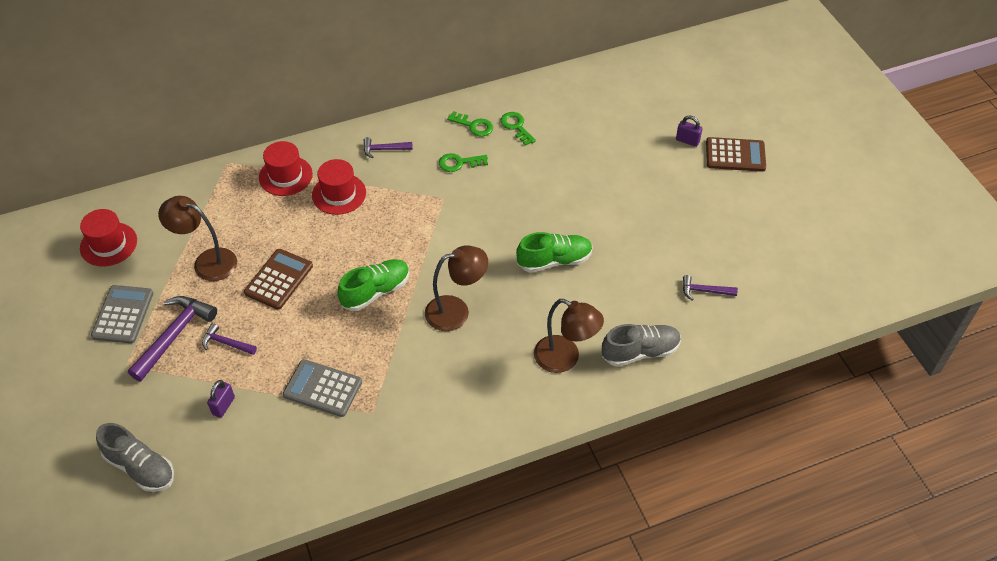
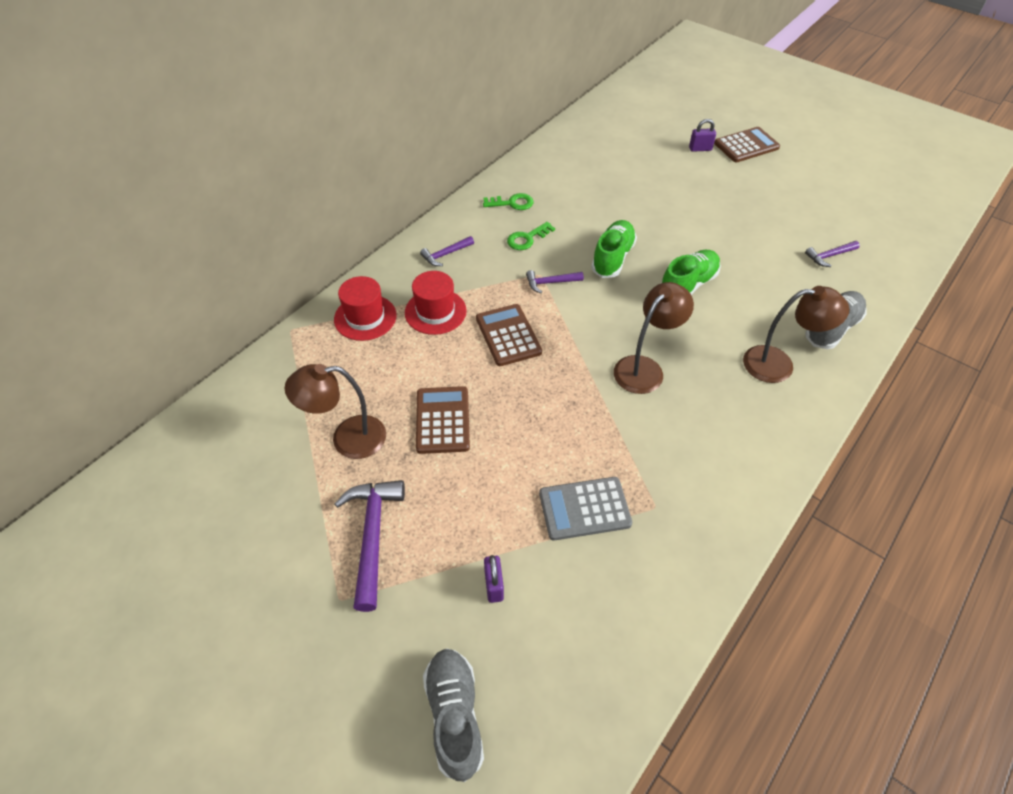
camera: 30 degrees left, 0 degrees up
(108, 244) = (212, 473): red hat -> none
(123, 315) = (290, 544): grey calculator -> none
(140, 467) = (454, 716): grey shoe -> grey shoe turned 105 degrees counterclockwise
(226, 343) = (440, 514): purple hammer -> purple hammer (550, 283)
(376, 237) = (508, 335): none -> brown calculator
(376, 291) = (552, 386): green shoe -> green shoe (612, 258)
(516, 126) = (550, 190): green key -> none

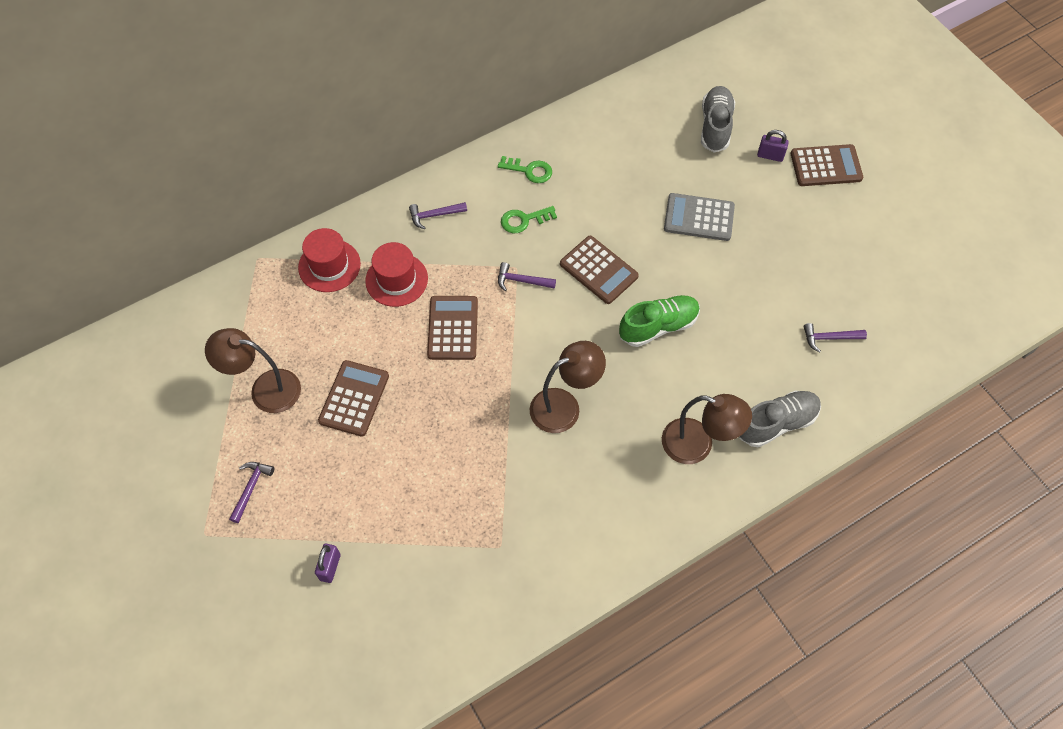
camera: 20 degrees right, 10 degrees up
(372, 536) = (251, 488): purple hammer -> purple hammer, size x0.54
(454, 716) = (254, 660): grey shoe -> grey shoe (715, 126)
(584, 508) = (437, 526): grey calculator -> grey calculator (699, 217)
(612, 258) = (598, 270): green shoe -> brown calculator

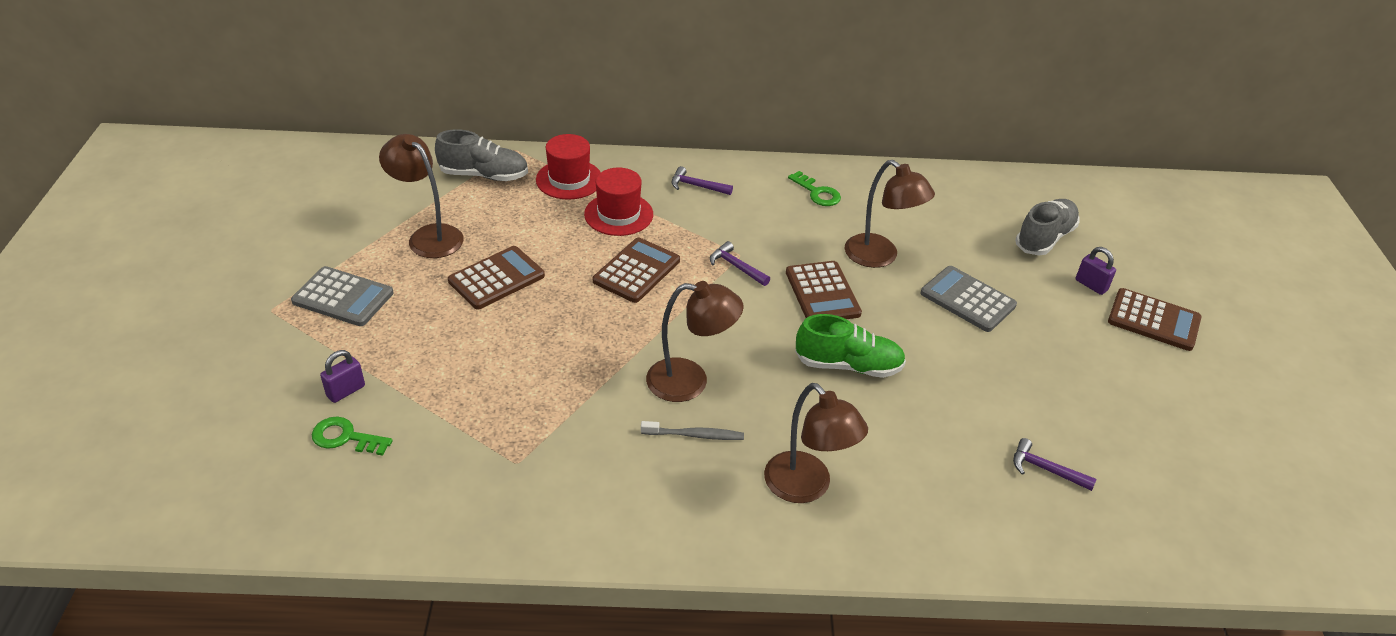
camera: 30 degrees right, 20 degrees down
(251, 488) = (343, 297): purple hammer -> grey calculator
(524, 220) = (779, 224): green key -> green key (345, 437)
(599, 449) = (695, 435): none -> grey toothbrush
(615, 211) = (880, 257): none -> brown lamp
(777, 423) = (918, 515): grey shoe -> grey shoe (484, 175)

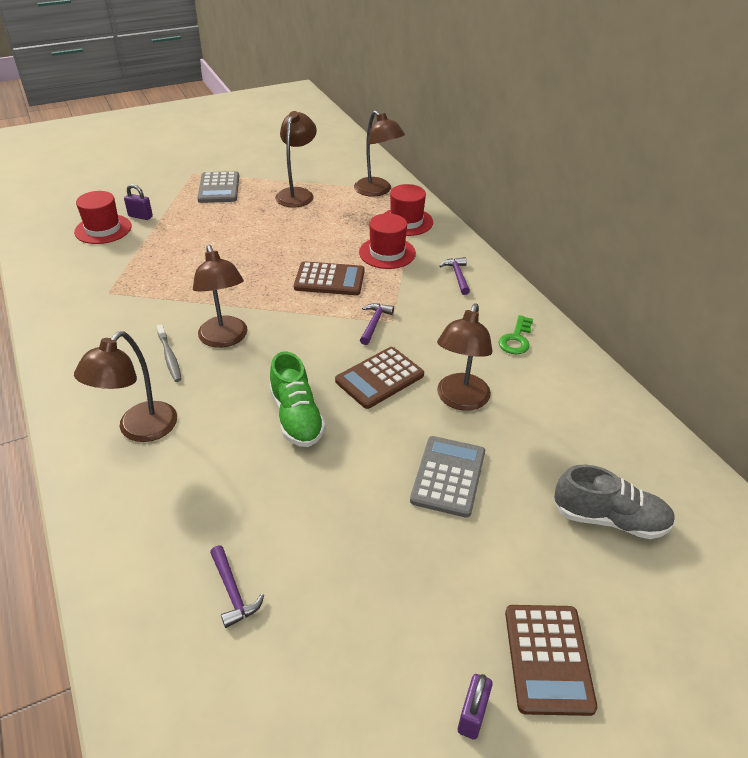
camera: 65 degrees right, 0 degrees up
(345, 437) = (103, 229): green key -> red hat
(484, 175) = (377, 191): grey shoe -> brown lamp
(496, 278) = (275, 229): brown calculator -> none
(1045, 469) = (233, 592): purple hammer -> purple hammer turned 150 degrees clockwise
(1091, 285) = (562, 580): purple padlock -> purple padlock (472, 715)

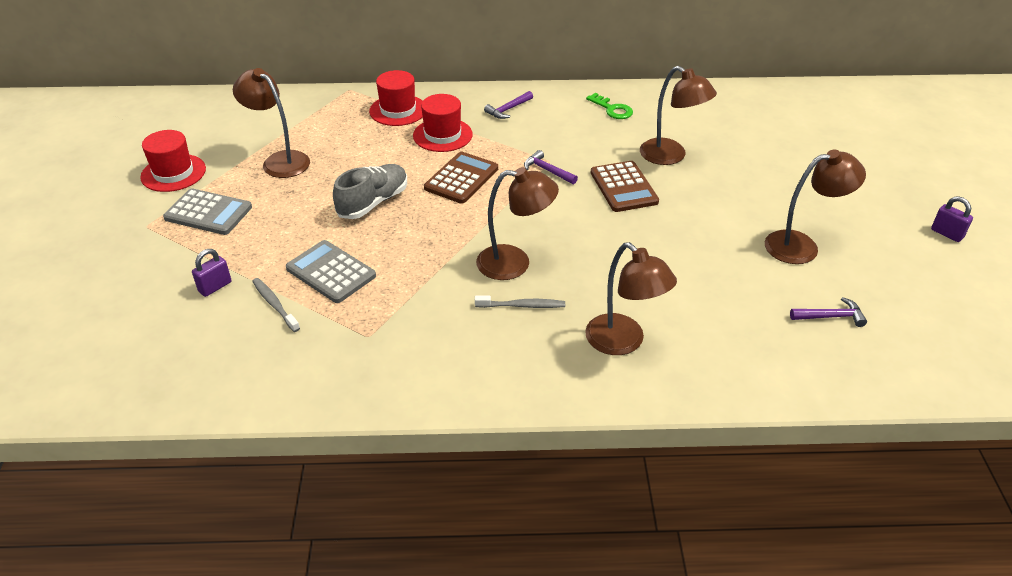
camera: 65 degrees left, 0 degrees up
(103, 229) = (217, 324): red hat -> red hat (173, 173)
(130, 244) = (275, 304): none -> grey toothbrush
(296, 417) = (651, 243): green shoe -> none
(377, 191) = (324, 111): brown lamp -> brown lamp (802, 246)
(448, 476) = (750, 185): grey calculator -> grey calculator (331, 272)
(457, 276) = (508, 109): purple hammer -> purple hammer turned 60 degrees counterclockwise
(548, 658) = (912, 193): brown calculator -> none
(609, 519) = (811, 134): grey shoe -> grey shoe (373, 202)

